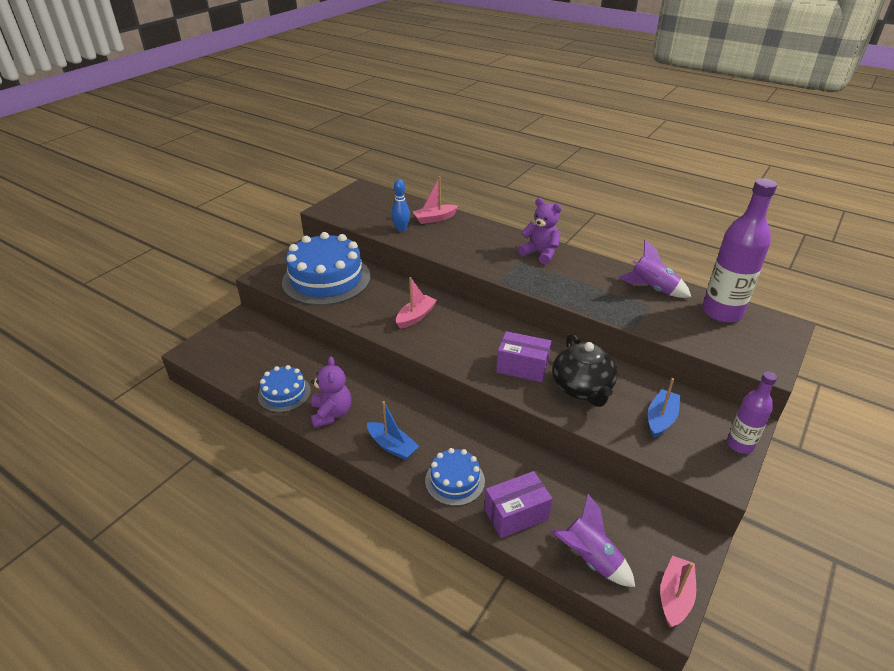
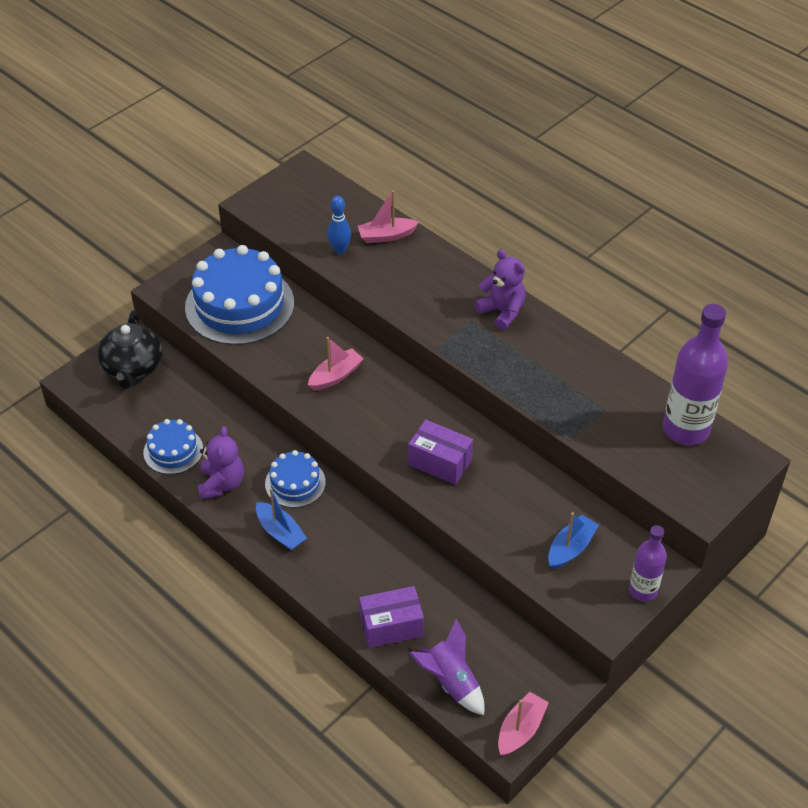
camera: 10 degrees right, 10 degrees up
(455, 481) = (337, 581): blue cake -> blue cake (295, 483)
(582, 388) = (498, 499): black teapot -> black teapot (133, 368)
(652, 289) = (618, 384): purple rocket -> none

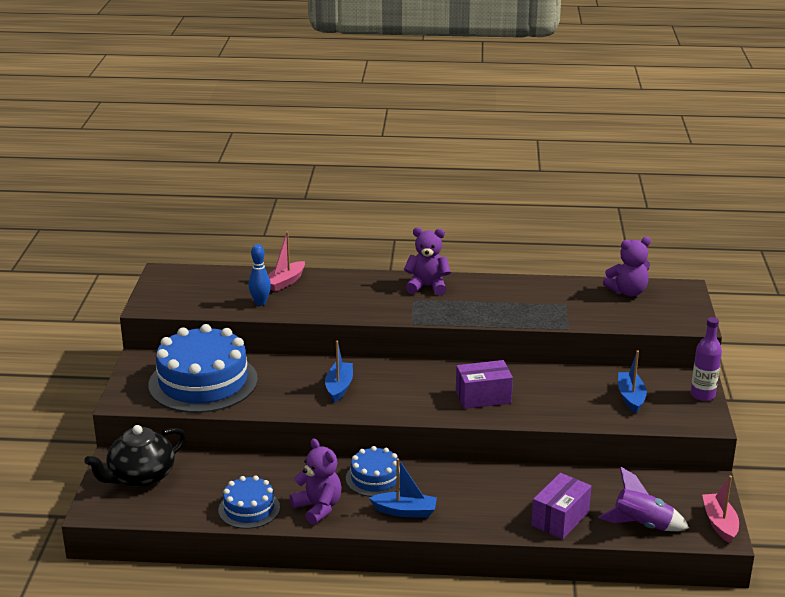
camera: 40 degrees left, 20 degrees down
(133, 368) = (140, 477): black teapot -> black teapot turned 90 degrees clockwise
(335, 376) = (339, 387): pink boat -> blue boat
(686, 429) = (627, 292): purple bottle -> purple teddy bear

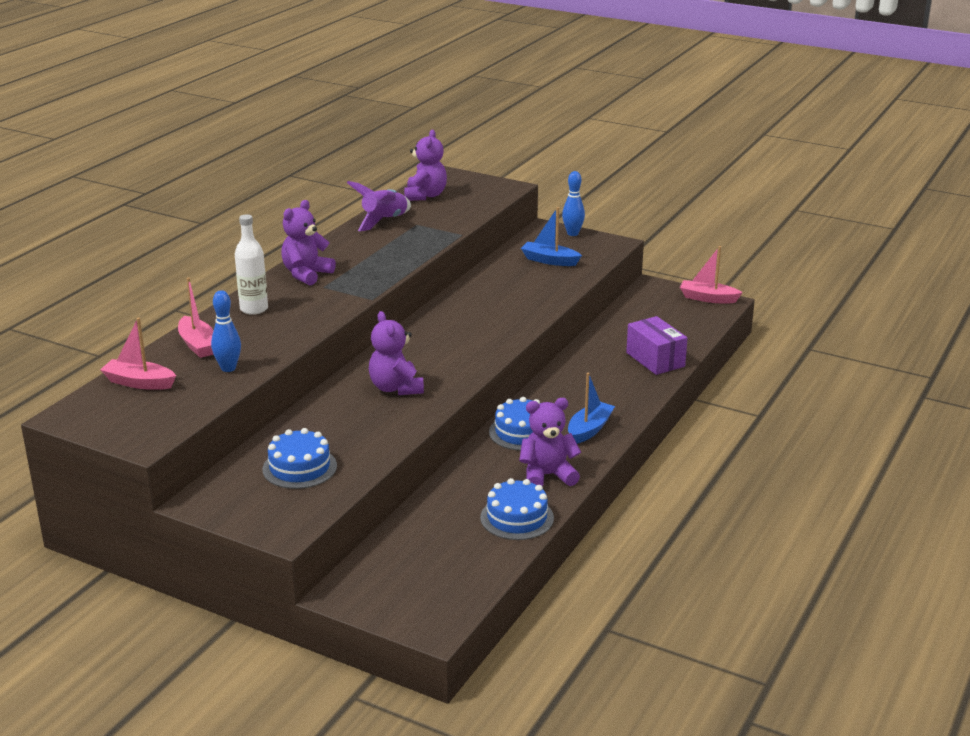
camera: 65 degrees left, 0 degrees up
(140, 477) = (395, 581): black teapot -> none
(203, 382) = (299, 467): blue cake -> blue cake, size x0.52
(219, 280) = (139, 383): none -> pink boat
(339, 387) = (396, 388): blue boat -> purple teddy bear
(354, 284) = (254, 309): none -> white bottle
(483, 397) = (487, 321): purple box -> none
(642, 525) = (689, 328): purple rocket -> purple rocket (384, 221)
(702, 395) = (572, 233): purple bottle -> blue bowling pin

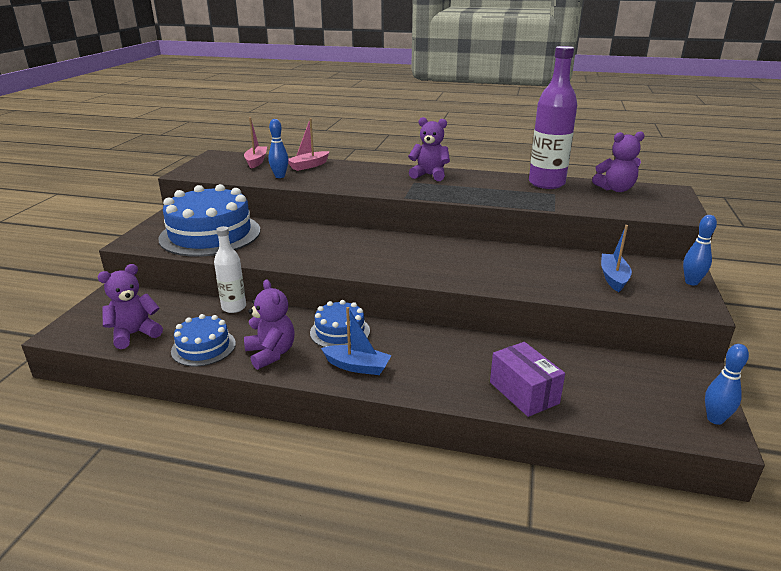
camera: 75 degrees right, 0 degrees up
(254, 309) = (366, 170): white bottle -> white bottle (234, 307)
(299, 467) = (210, 234): blue cake -> blue cake, size x1.94
(384, 221) = (546, 183): purple rocket -> purple bottle
(396, 388) = (328, 247): purple teddy bear -> purple teddy bear (134, 334)
(655, 359) = (524, 392): purple box -> purple box turned 75 degrees counterclockwise
(708, 298) = (715, 419): pink boat -> blue bowling pin

